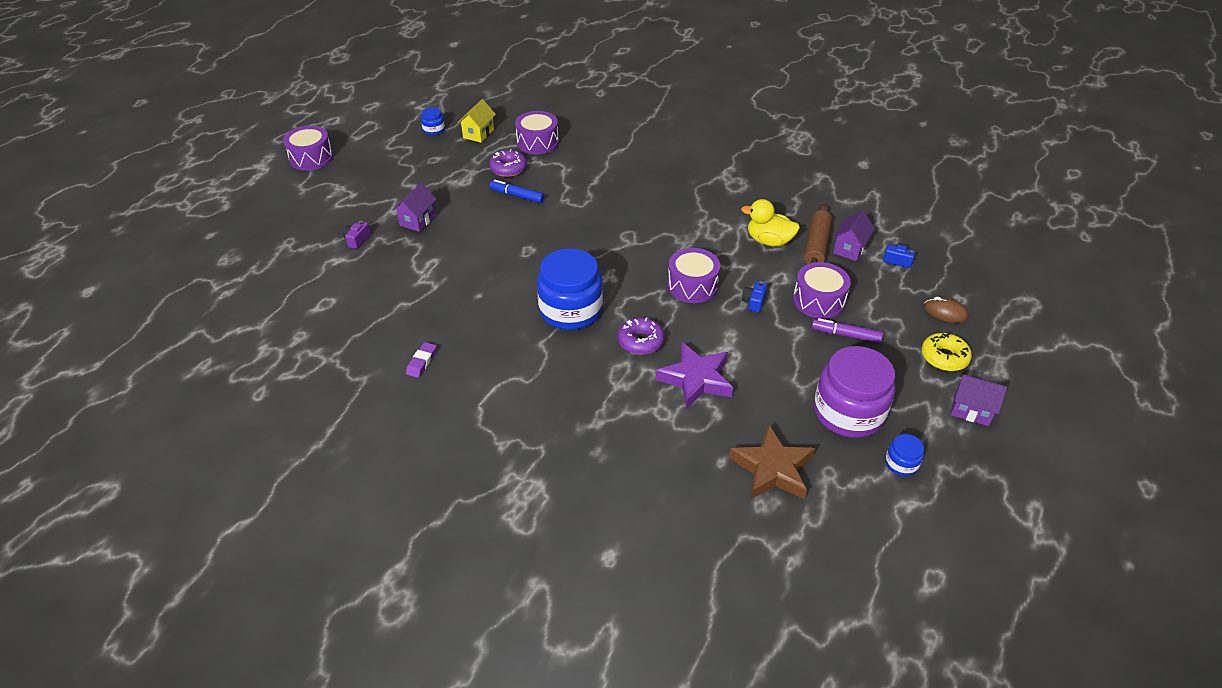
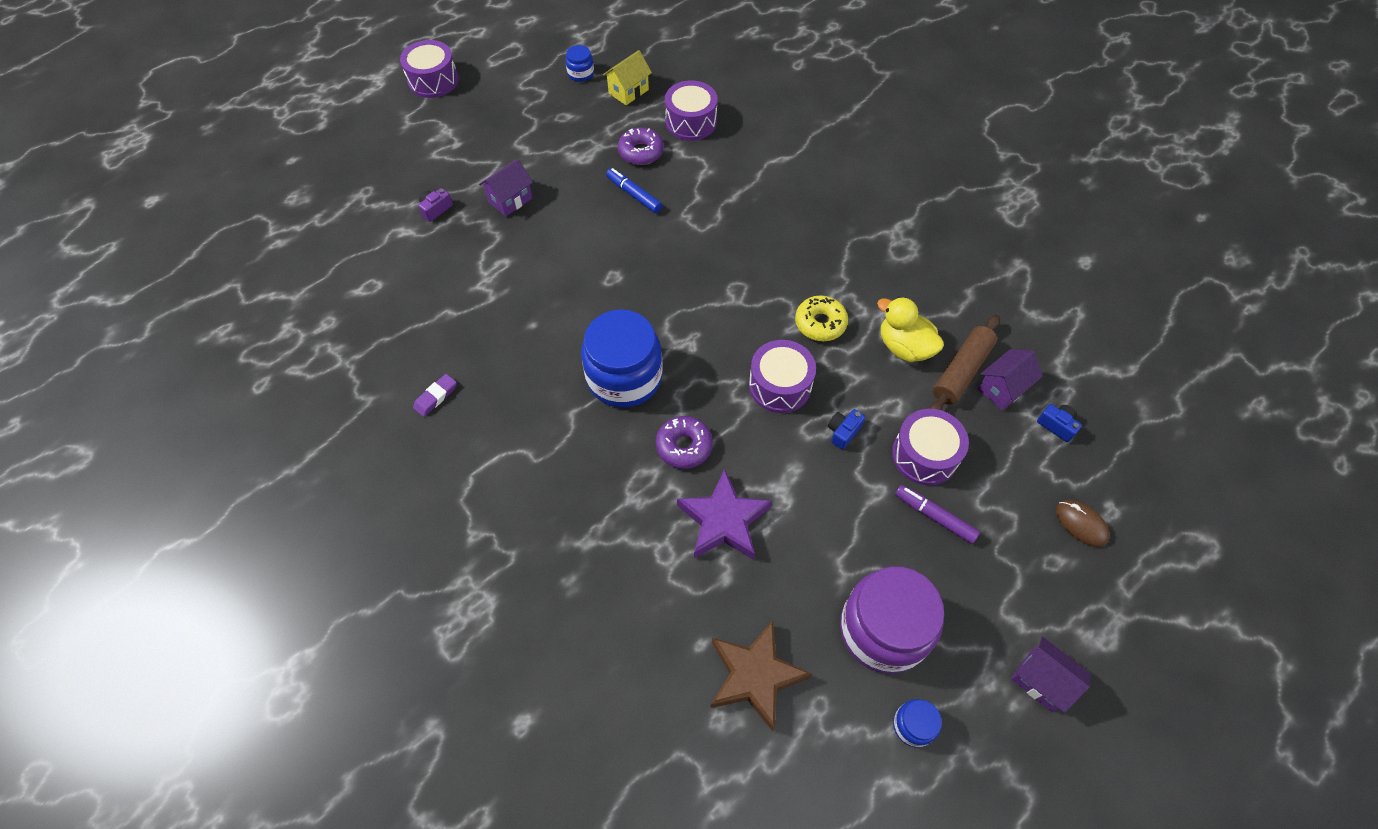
camera: 20 degrees right, 15 degrees up
(944, 357) = (1045, 591): yellow donut -> yellow donut (820, 323)

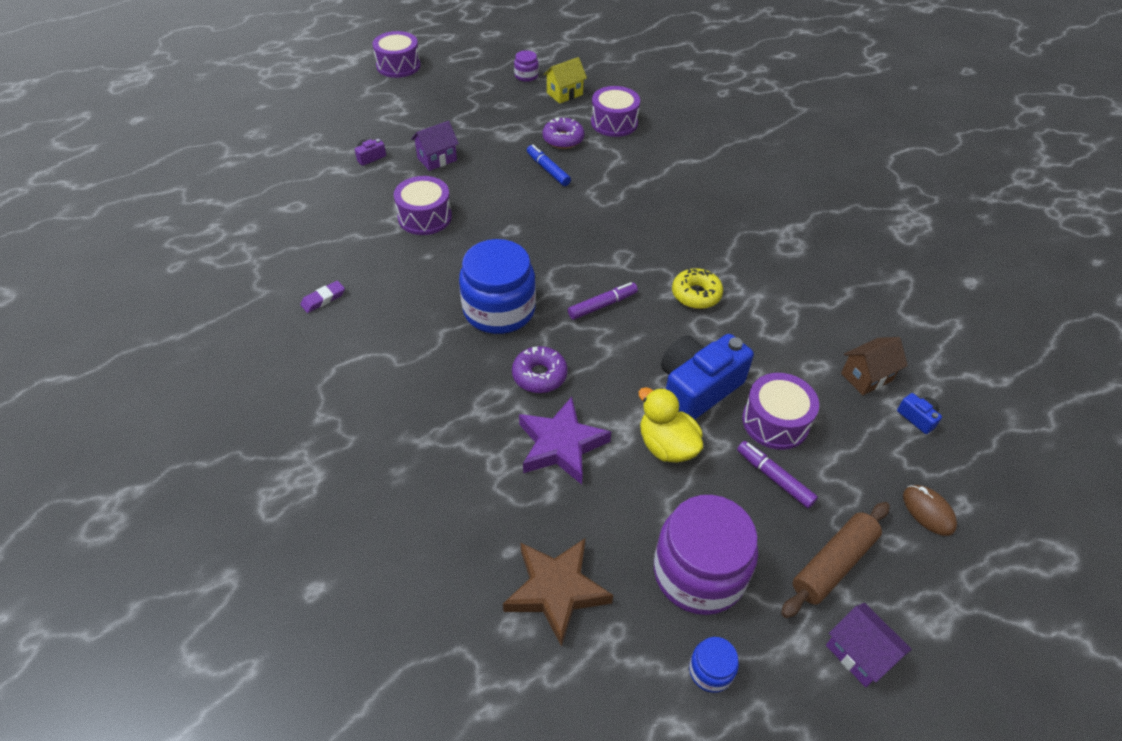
camera: 10 degrees right, 10 degrees down
(581, 73) = (526, 76): blue jar -> purple jar
(729, 353) = (602, 305): none -> purple marker
(780, 385) = (645, 339): purple drum -> purple drum (425, 217)
(843, 432) = (697, 388): blue camera -> blue camera, size x2.40
(904, 347) = (774, 326): yellow duck -> yellow duck (666, 445)
(961, 371) = (827, 355): brown rolling pin -> brown rolling pin (833, 564)
(1002, 389) = (866, 377): purple house -> brown house

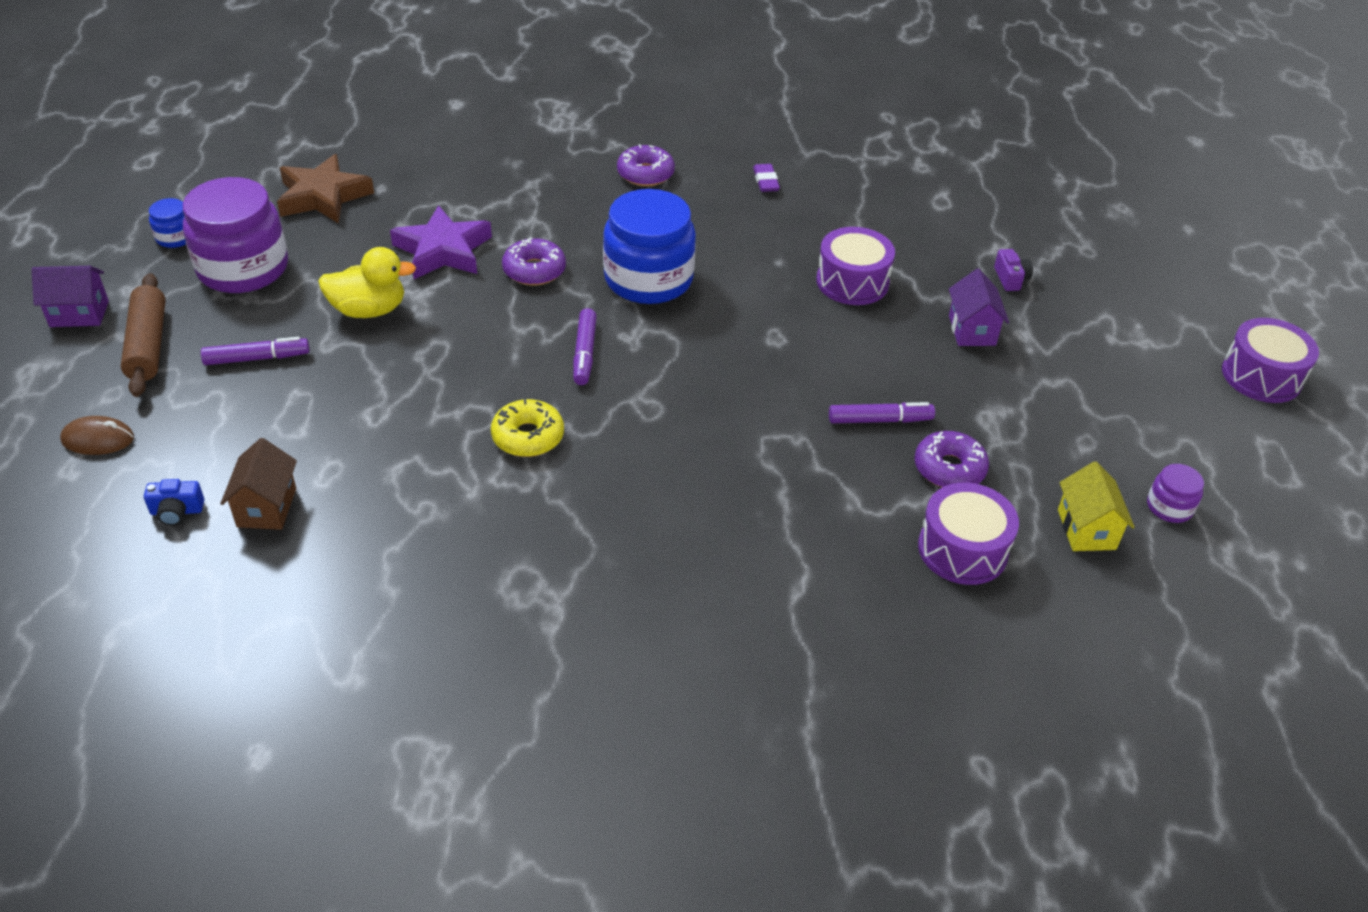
camera: 120 degrees right, 5 degrees down
(358, 373) = (645, 174): none -> purple donut
(548, 170) = (880, 420): blue marker -> purple marker
(697, 388) = (404, 364): blue camera -> none
(775, 422) = (306, 396): purple drum -> none

